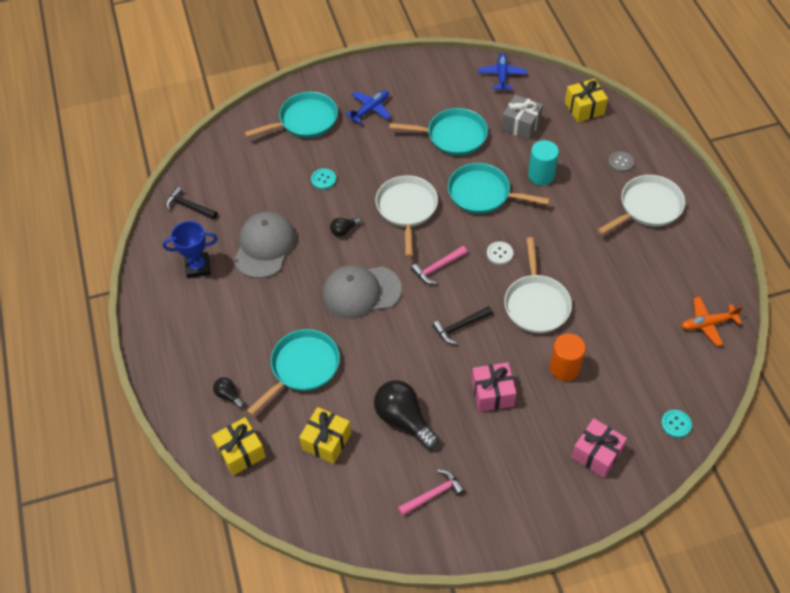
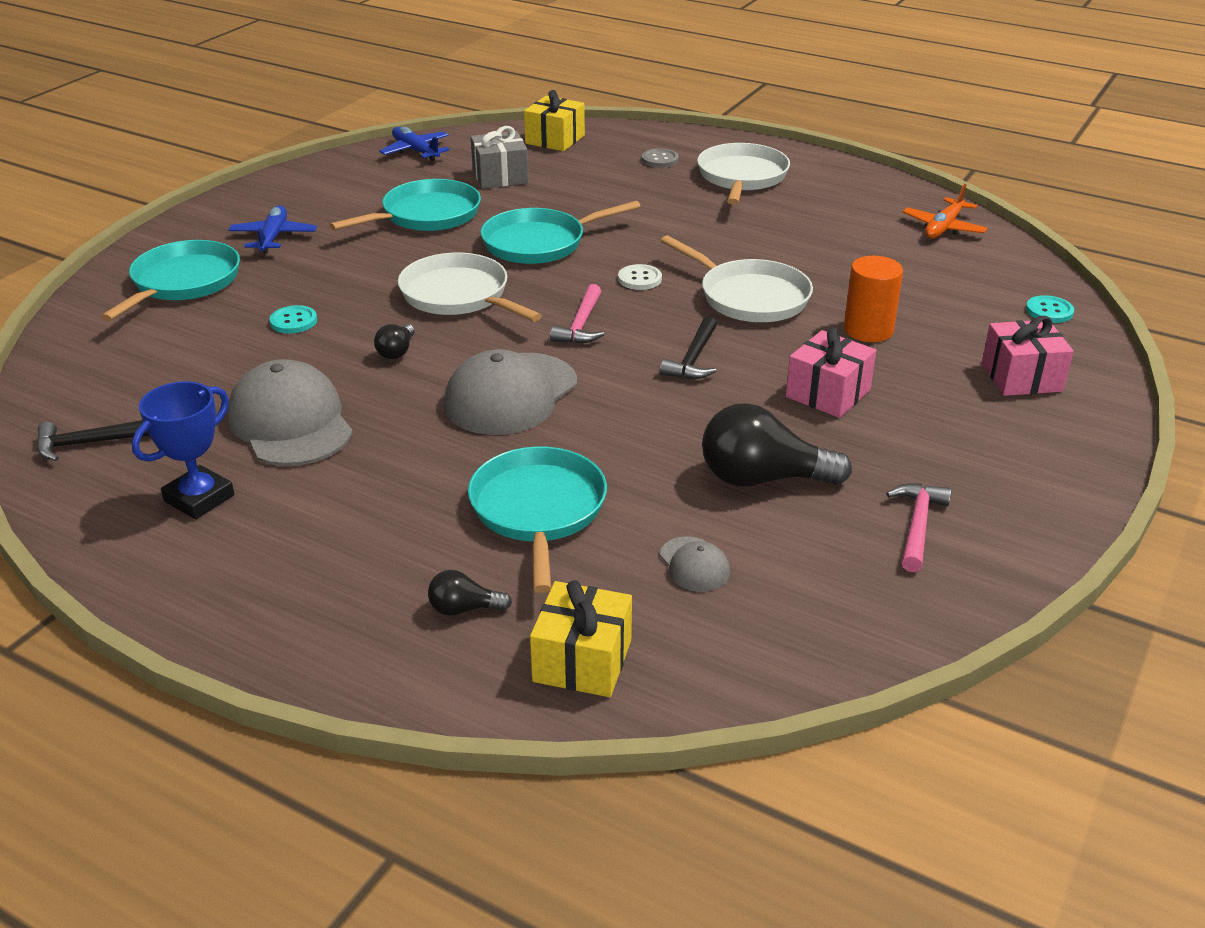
camera: 45 degrees left, 20 degrees down
(326, 441) = (694, 564): yellow gift -> grey cap
(541, 175) = (587, 202): turquoise cylinder -> none

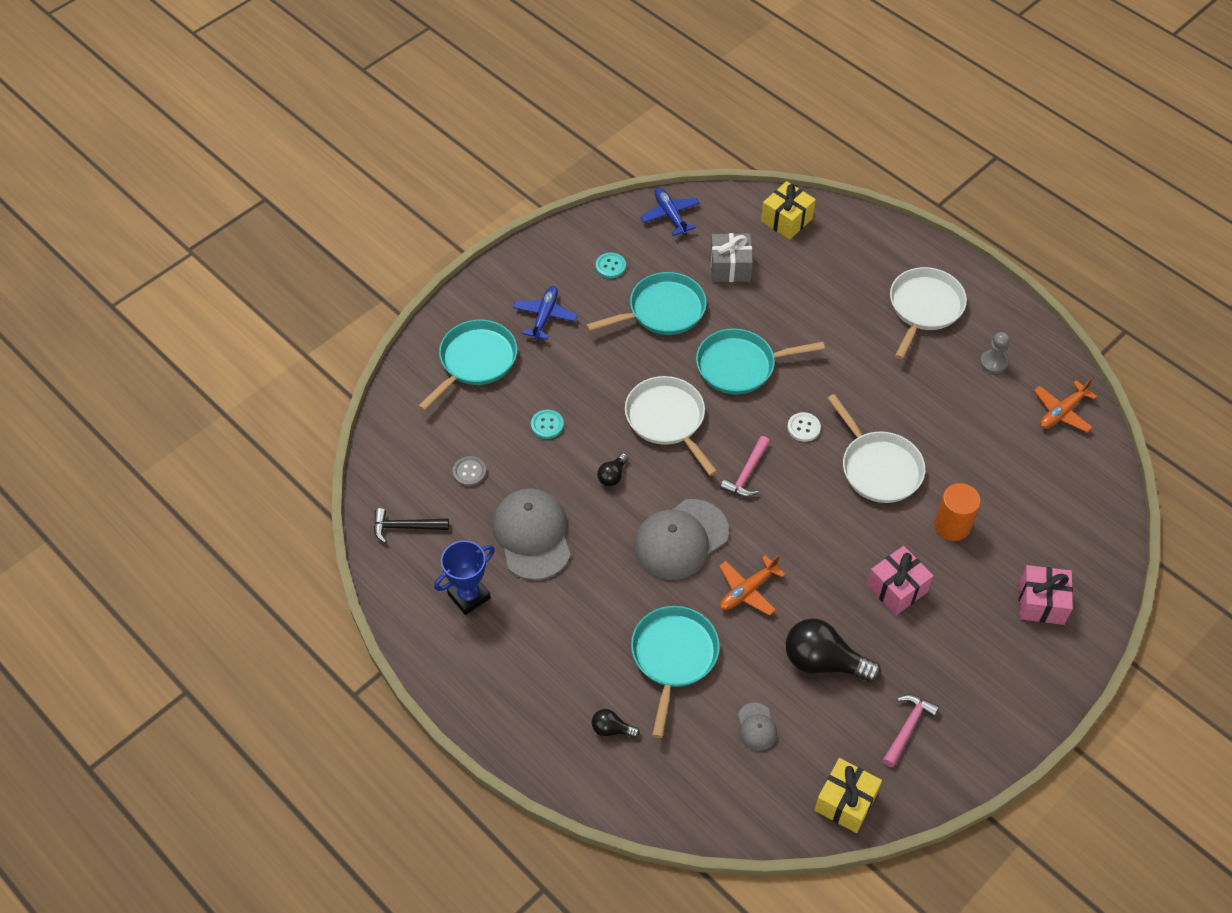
camera: 15 degrees right, 20 degrees up
(582, 661) = (670, 786): yellow gift -> yellow gift (845, 802)
(623, 427) = (747, 590): none -> orange plane
(660, 159) = (865, 268): grey button -> grey button (469, 472)
(693, 359) = (815, 530): black hammer -> none
(843, 204) = (993, 363): none -> grey pawn
(1049, 311) = (1097, 534): turquoise button -> turquoise button (610, 266)

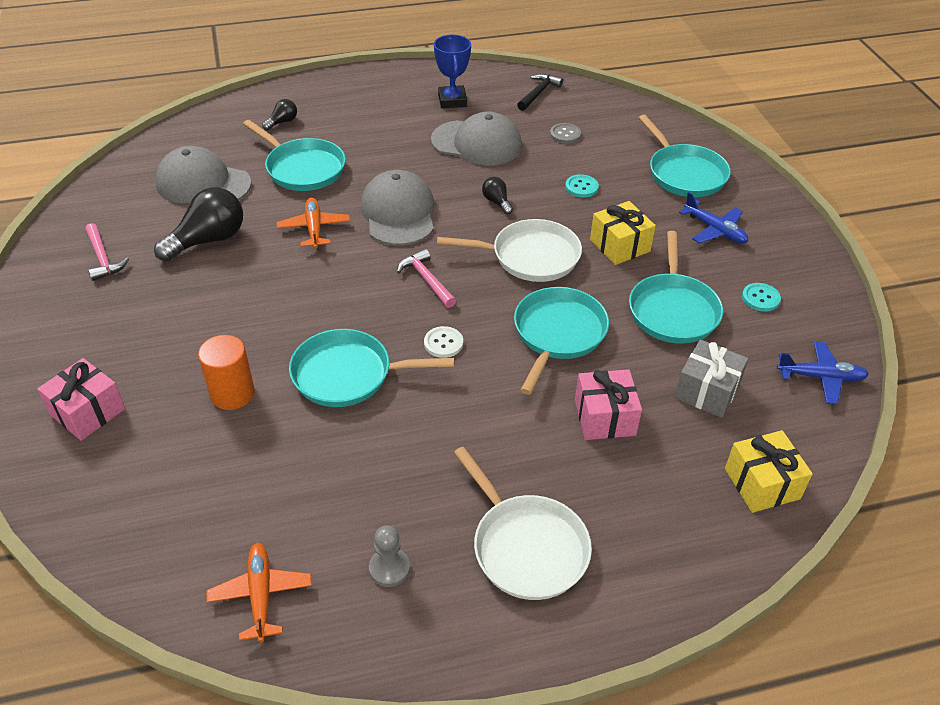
camera: 120 degrees right, 10 degrees down
(756, 727) = (203, 183): grey cap -> grey cap, size x2.15
(845, 802) = (98, 199): yellow gift -> yellow gift (620, 245)
(878, 467) = (348, 374): white pan -> turquoise pan
(897, 588) = (217, 317): pink gift -> pink gift (604, 417)

